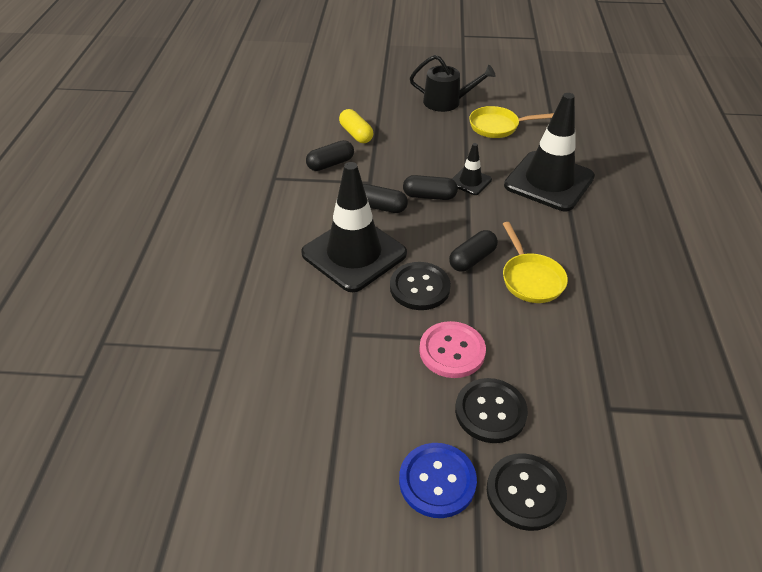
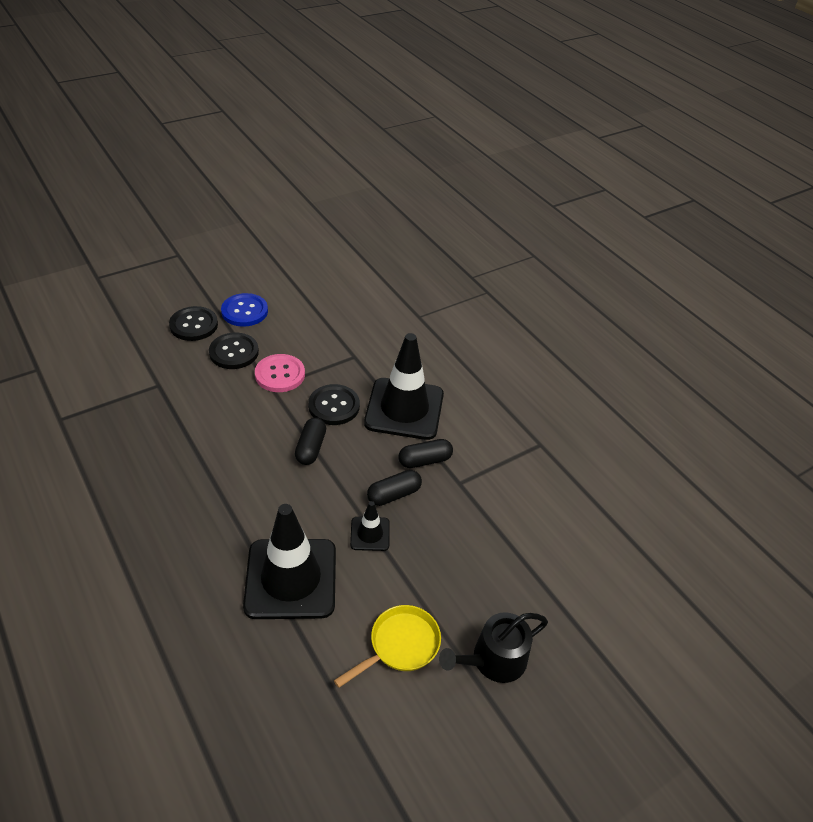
camera: 140 degrees right, 0 degrees up
(330, 164) = (513, 485): black capsule -> none
(356, 134) = (533, 538): yellow capsule -> none
(530, 279) = (253, 453): yellow pan -> none

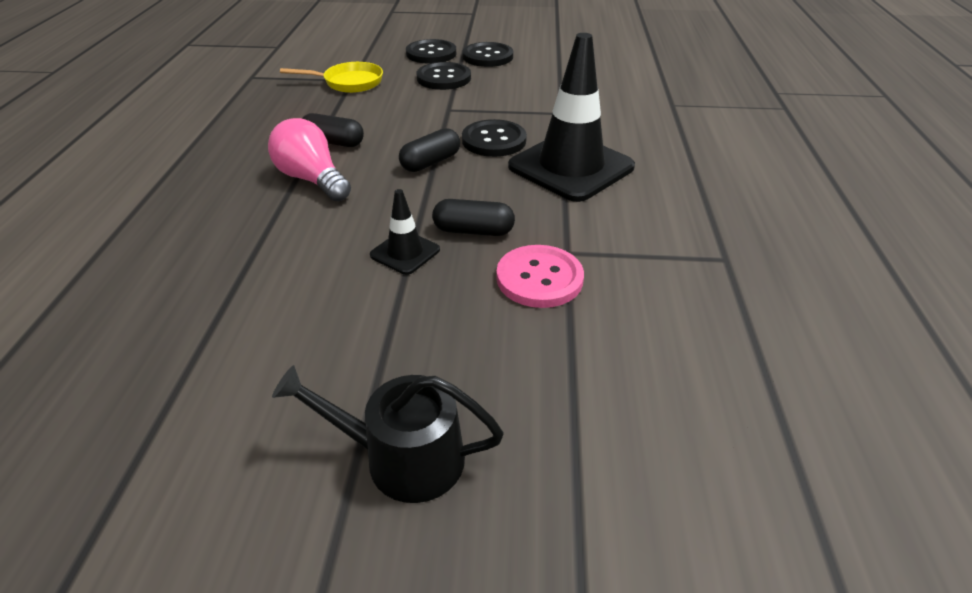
camera: 40 degrees right, 5 degrees down
(244, 311) = (487, 56): blue button -> black button
(244, 505) = (312, 179): none -> pink light bulb
(280, 374) = (467, 103): pink button -> pink button (539, 278)
(291, 578) = (278, 253): black traffic cone -> none
(400, 645) = (308, 372): yellow pan -> yellow pan (349, 83)
(425, 460) = (545, 216): black capsule -> black capsule (333, 142)

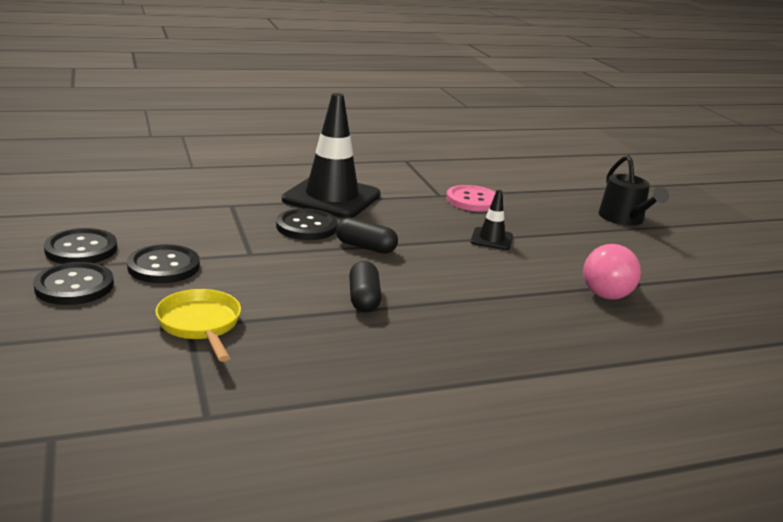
camera: 115 degrees left, 15 degrees down
(312, 179) = (438, 293): pink light bulb -> pink light bulb (609, 289)
(473, 231) = (445, 221): black capsule -> none

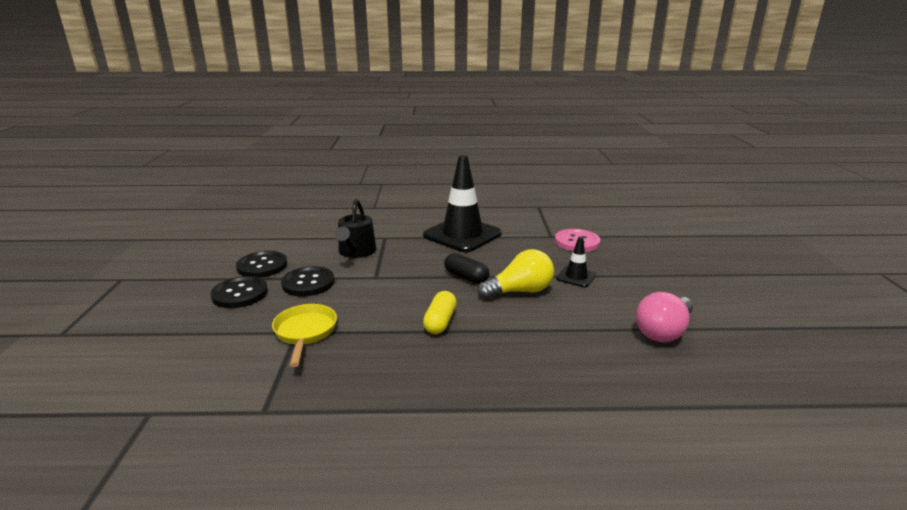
camera: 20 degrees right, 0 degrees up
(306, 227) = (429, 257): black button -> none
(364, 299) = (440, 322): black capsule -> yellow capsule
(437, 259) = (520, 291): none -> yellow light bulb
(624, 219) = (710, 265): black watering can -> black watering can (356, 252)

